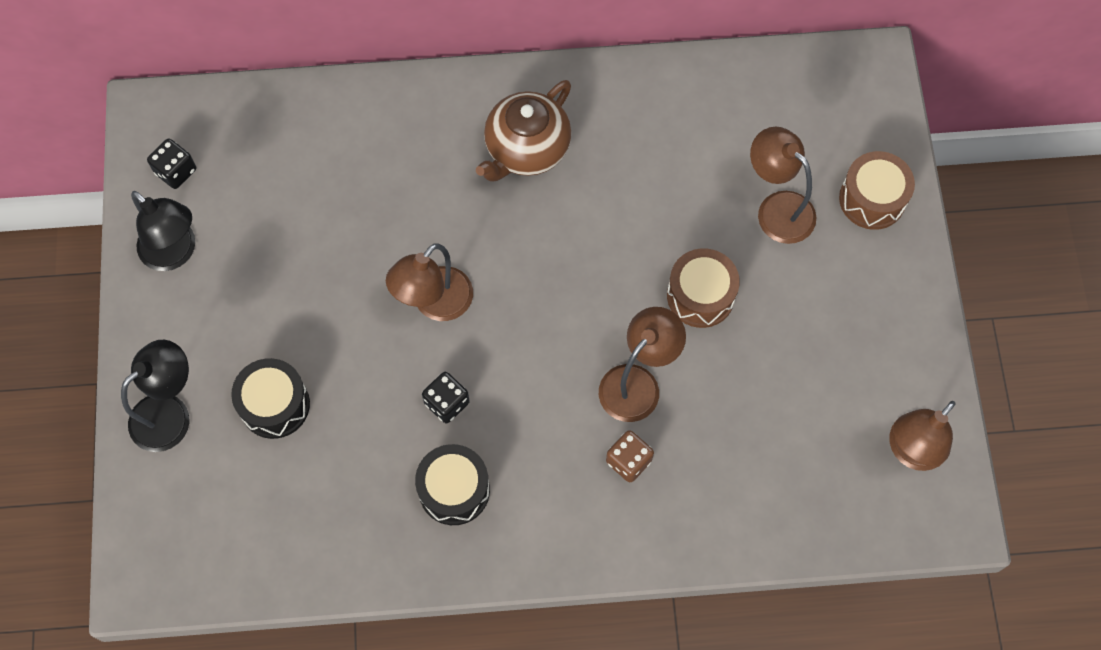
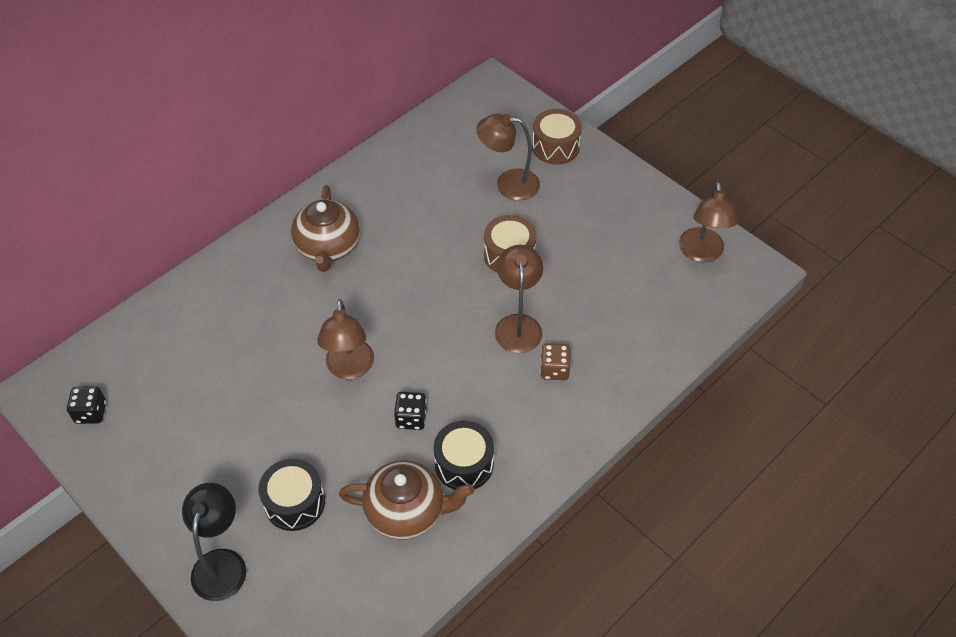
camera: 40 degrees left, 15 degrees down
(175, 253) = (135, 462): black lamp -> none
(363, 495) = (407, 511): none -> brown teapot

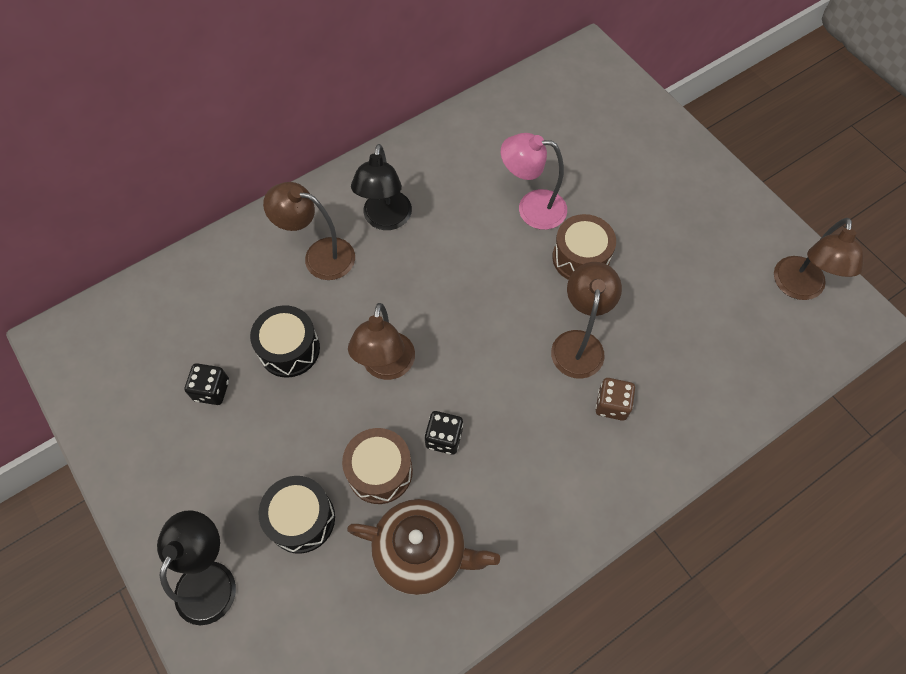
camera: 10 degrees right, 10 degrees up
(91, 412) = (106, 374): black dice -> black dice (212, 390)
(328, 247) = (385, 220): brown teapot -> black lamp
(459, 220) = (531, 208): none -> pink lamp
(464, 464) = (494, 504): black drum -> black drum (289, 349)
(508, 184) = (591, 173): brown lamp -> brown lamp (319, 256)
(555, 147) = (649, 137): brown drum -> brown drum (380, 471)

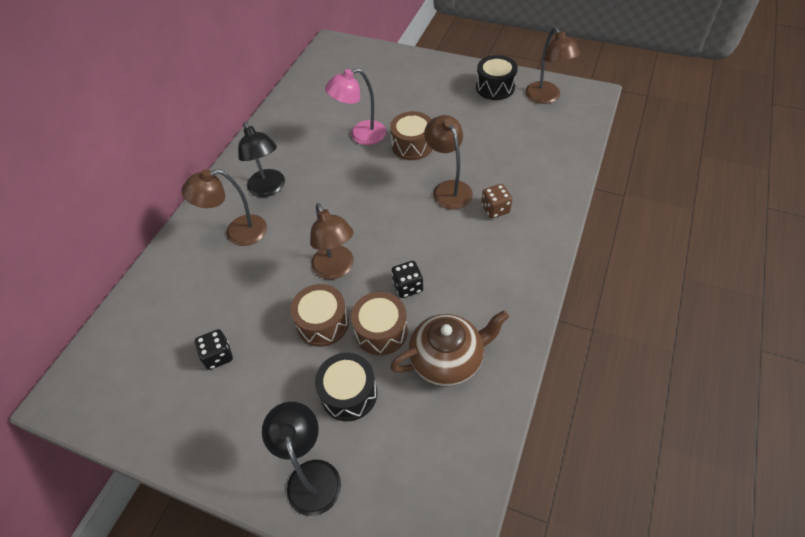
camera: 30 degrees left, 10 degrees down
(289, 349) = (258, 298): black drum -> black drum (495, 87)
(330, 422) = (323, 323): none -> brown drum

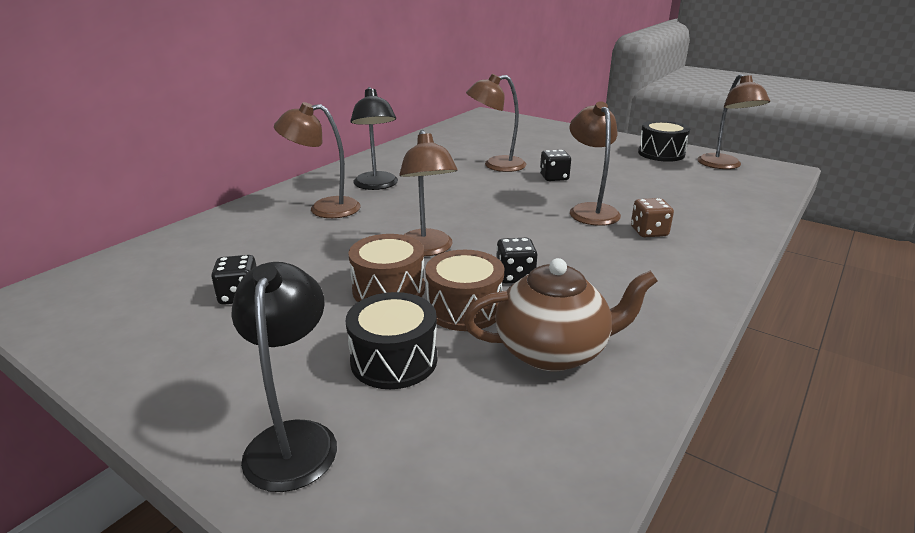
camera: 10 degrees right, 25 degrees down
(360, 135) = (496, 165): pink lamp -> brown lamp
(412, 145) = (554, 177): brown drum -> black dice

